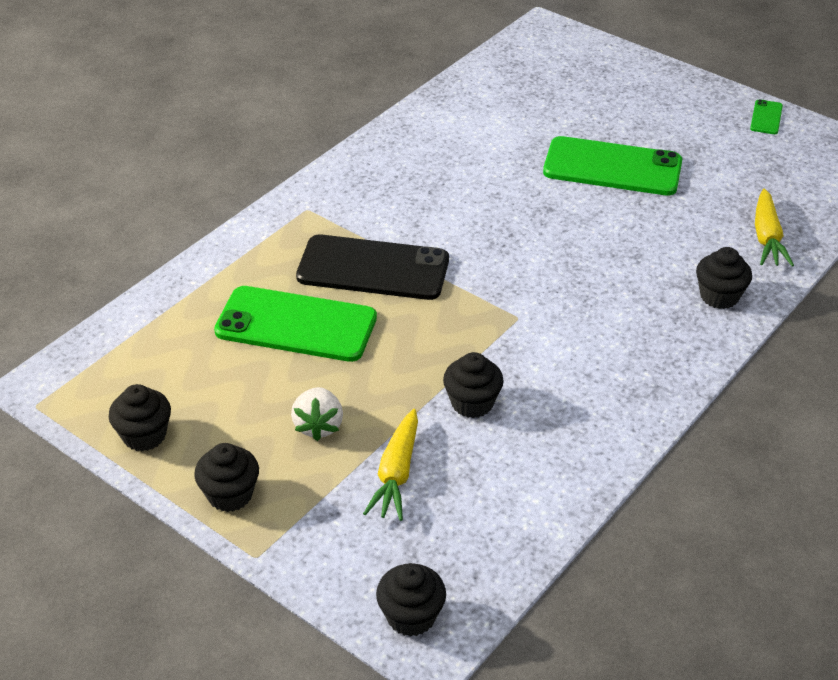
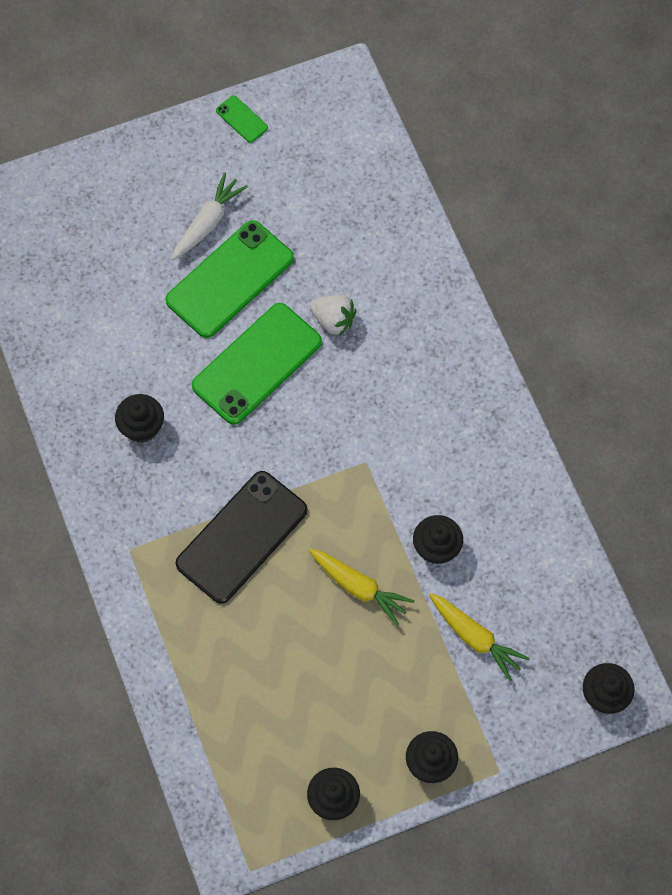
camera: 60 degrees left, 25 degrees up
(296, 325) = (274, 630): green phone -> green phone (257, 364)
(318, 426) = (396, 668): white strawberry -> white strawberry (333, 320)
(651, 136) = (208, 222): none -> white carrot
(719, 296) = (429, 307): black cupcake -> black cupcake (142, 427)
(767, 238) = (387, 228): yellow carrot -> yellow carrot (359, 588)

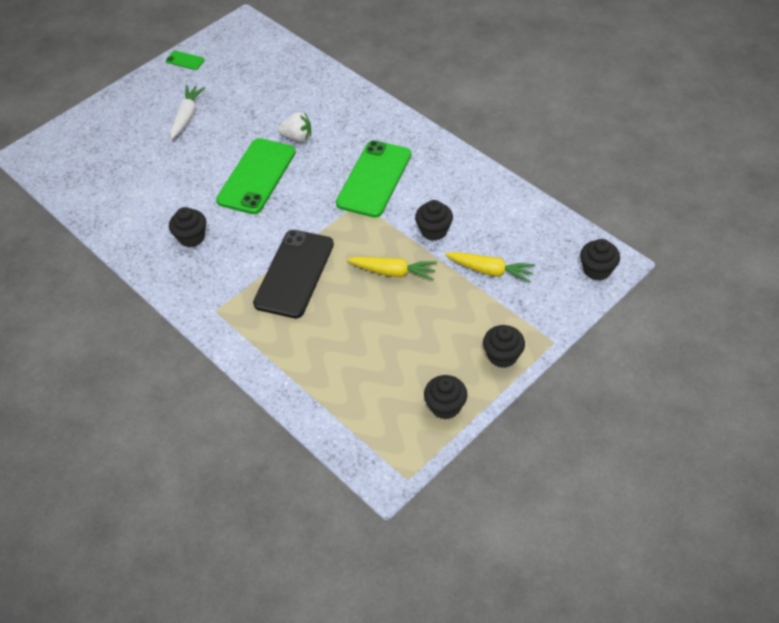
camera: 20 degrees left, 15 degrees down
(229, 279) = (216, 139): green phone -> green phone (374, 179)

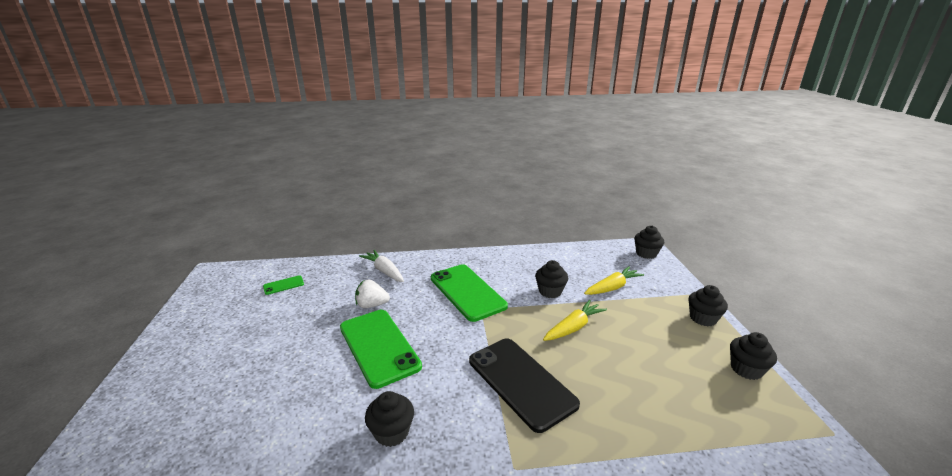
camera: 55 degrees left, 25 degrees down
(185, 60) = (182, 319): green phone -> green phone (283, 285)
(187, 116) = (242, 352): white carrot -> white carrot (384, 271)
(297, 137) = (372, 305): white strawberry -> white strawberry turned 135 degrees counterclockwise

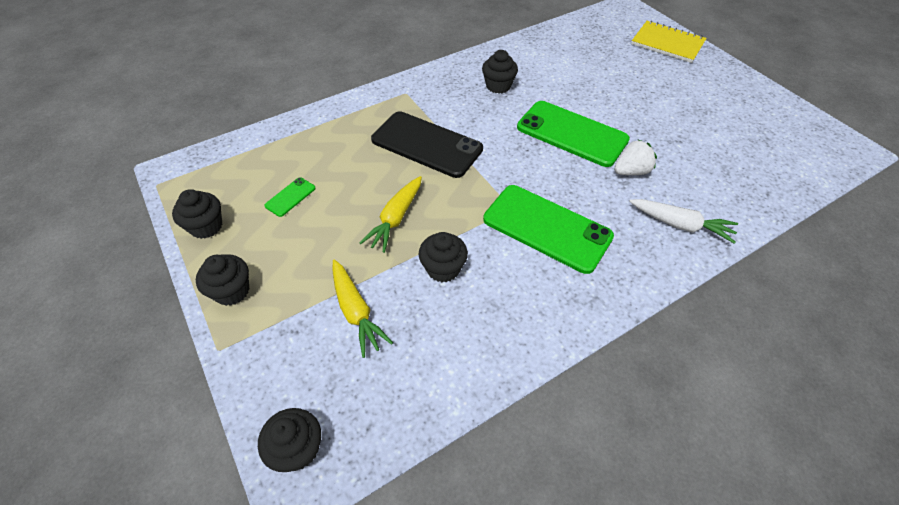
camera: 155 degrees right, 25 degrees up
(126, 420) = (667, 43): none -> yellow notebook
(283, 285) = (755, 162): green phone -> green phone (290, 197)
(612, 287) = (356, 312): yellow carrot -> yellow carrot turned 60 degrees counterclockwise

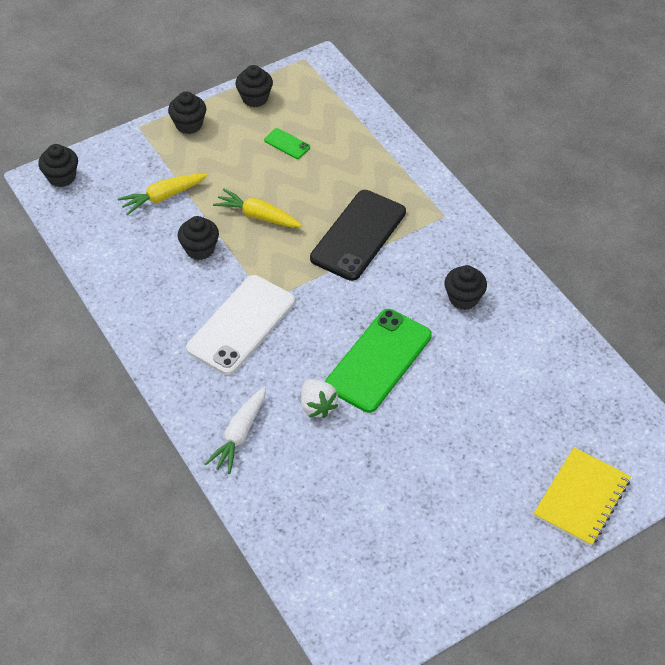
camera: 90 degrees right, 0 degrees up
(547, 228) = (241, 325): green phone -> white phone

